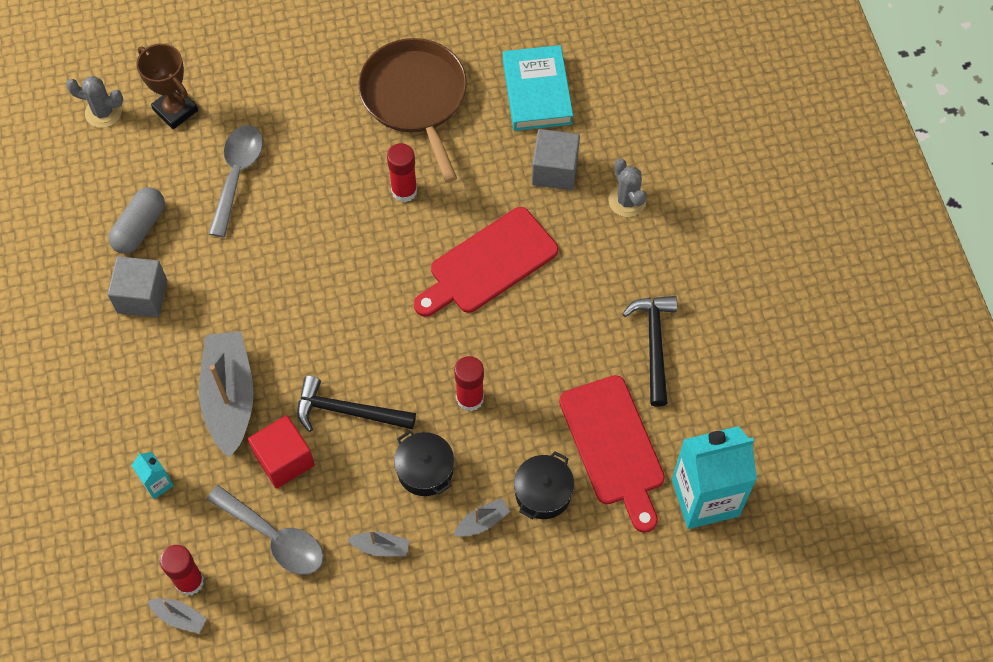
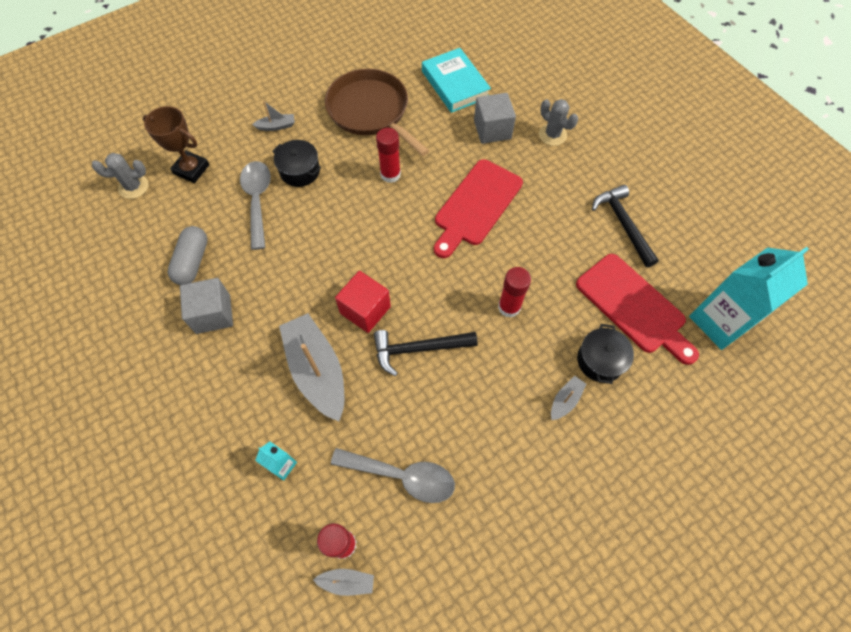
camera: 20 degrees left, 0 degrees up
(284, 460) = (383, 406): red cube -> red cube (365, 310)
(381, 547) = (494, 451): grey boat -> grey boat (276, 126)
(425, 470) = (501, 375): black pot -> black pot (300, 171)

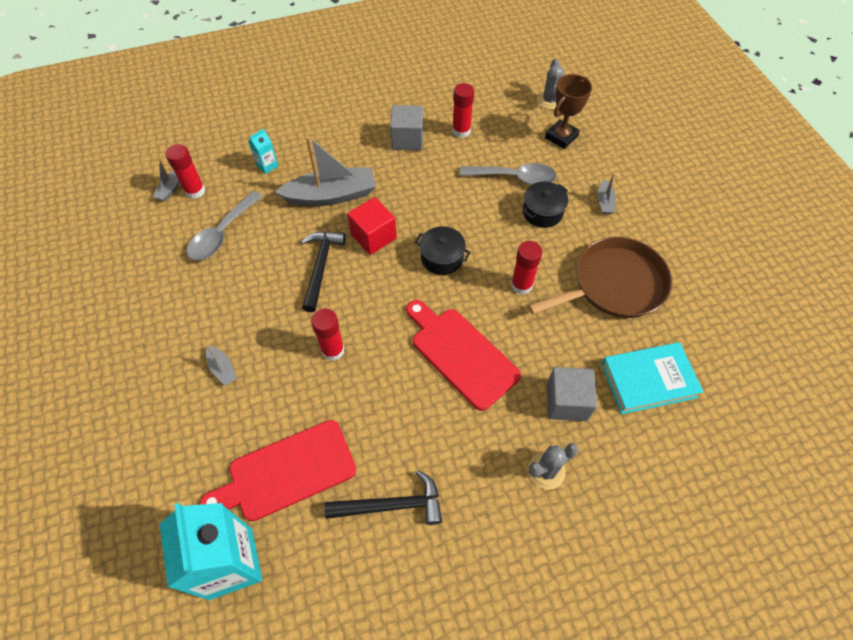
camera: 105 degrees right, 5 degrees down
(192, 262) = (461, 131): grey capsule -> red glue stick
(600, 360) = (245, 414): black pot -> black pot (442, 258)

